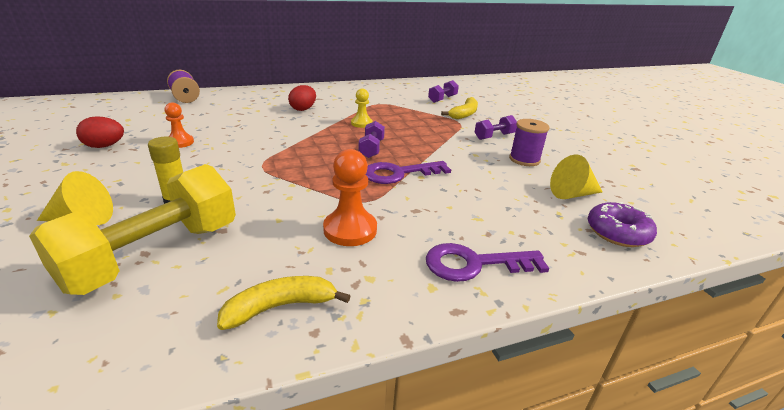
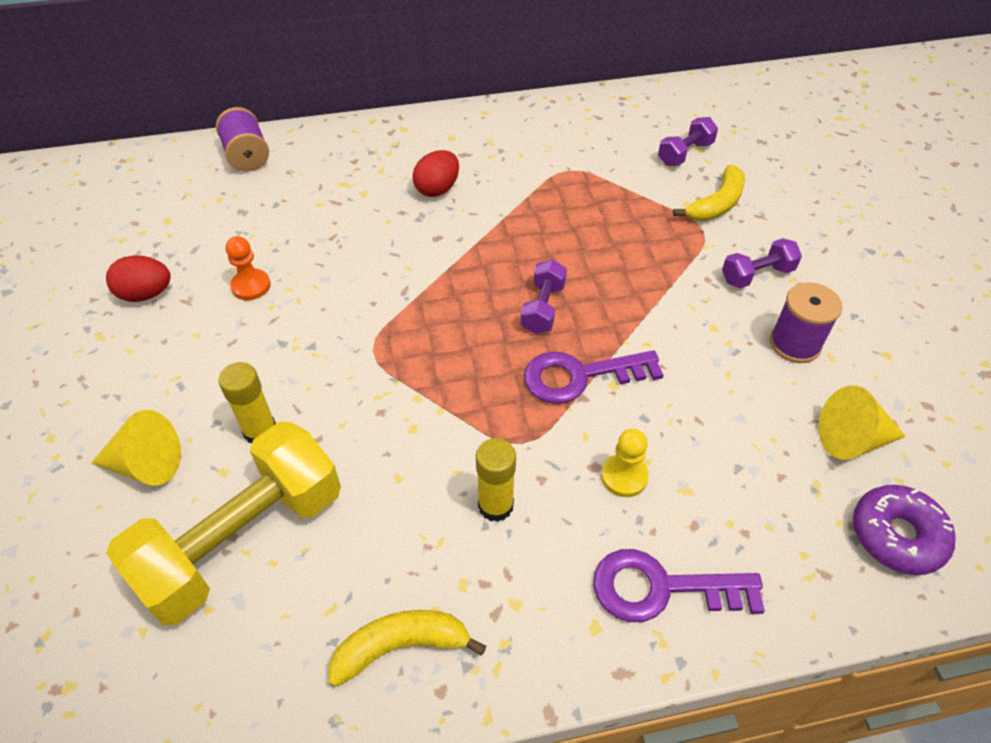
camera: 10 degrees right, 20 degrees up
(350, 230) = (495, 505): orange pawn -> yellow glue stick
(361, 123) = (532, 233): yellow pawn -> yellow pawn (624, 476)

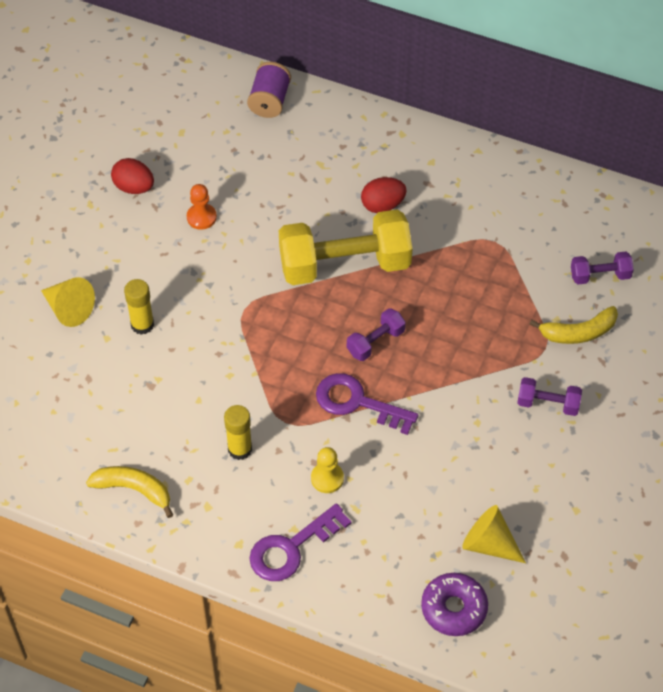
camera: 35 degrees right, 5 degrees up
(242, 540) = (92, 384): yellow dumbbell -> yellow dumbbell (344, 264)
(661, 588) = (291, 548): purple key -> purple key turned 75 degrees counterclockwise
(795, 344) = (520, 465): purple spool -> none

